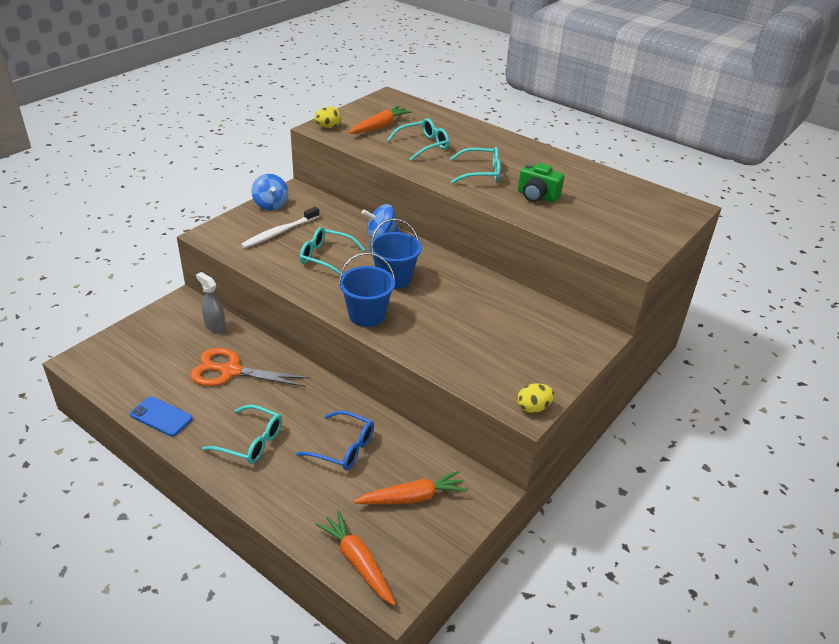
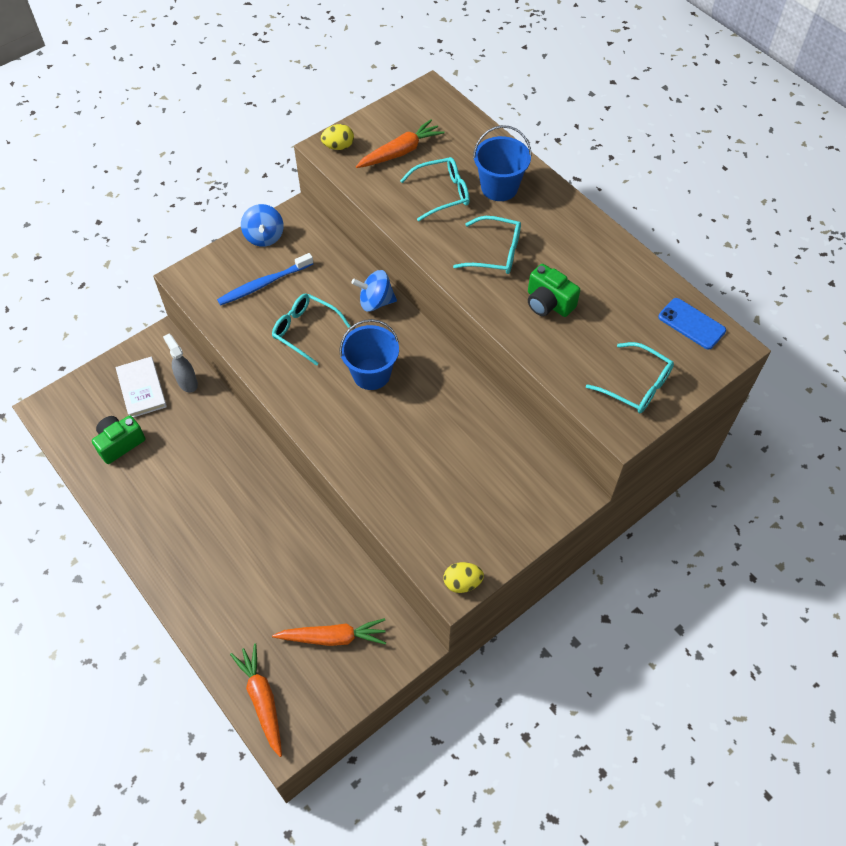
camera: 15 degrees right, 20 degrees up
(159, 377) = (120, 443): none -> green camera
(161, 416) = (114, 495): blue phone -> blue phone (691, 324)
(172, 336) = (142, 389): none -> white book
(230, 371) = (191, 446): orange scissors -> none
(251, 442) = (194, 541): turquoise glasses -> turquoise glasses (636, 385)
(279, 232) = (264, 284): white toothbrush -> blue toothbrush
(343, 448) = (281, 565): blue glasses -> none
(367, 315) = (326, 425): blue bucket -> blue bucket (499, 187)

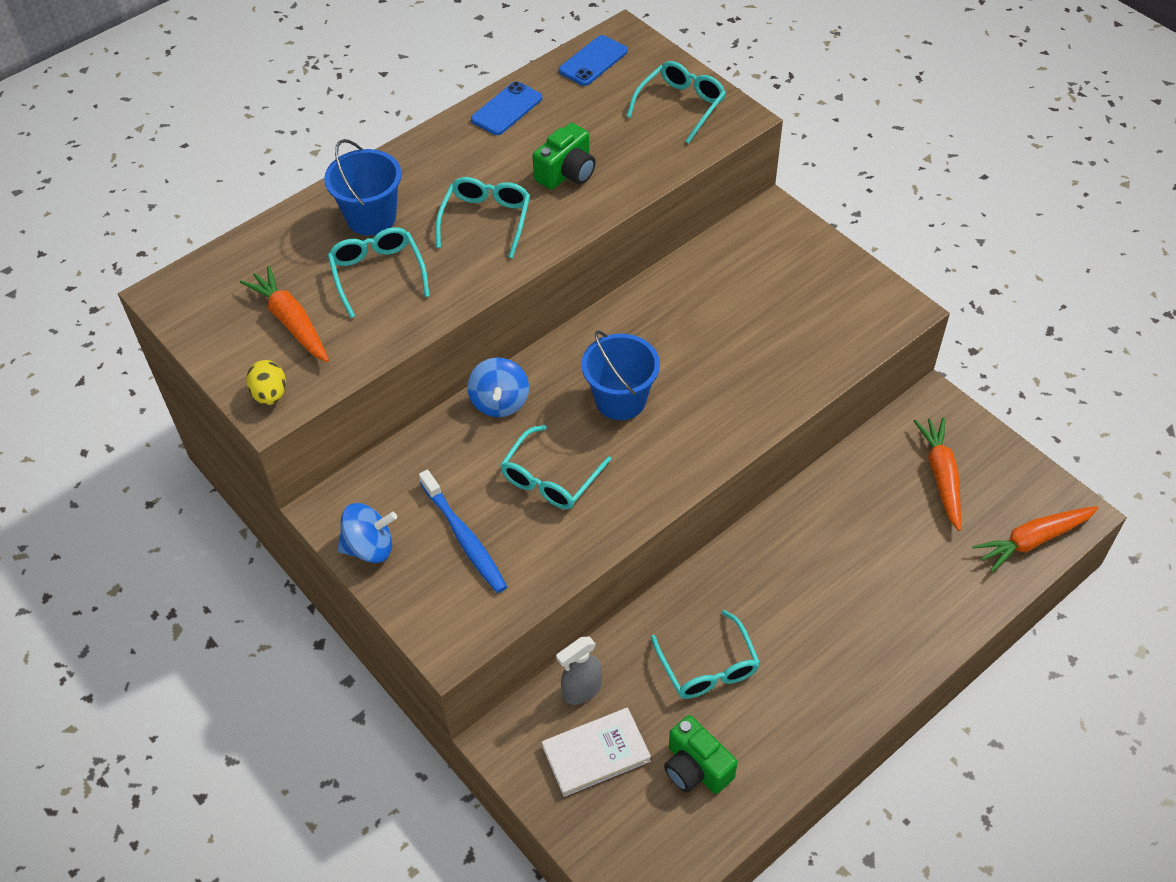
camera: 90 degrees left, 5 degrees down
(190, 455) = (708, 667): none -> turquoise glasses
(462, 583) = (897, 303): yellow egg -> none
(624, 264) = (507, 109): none -> blue phone

